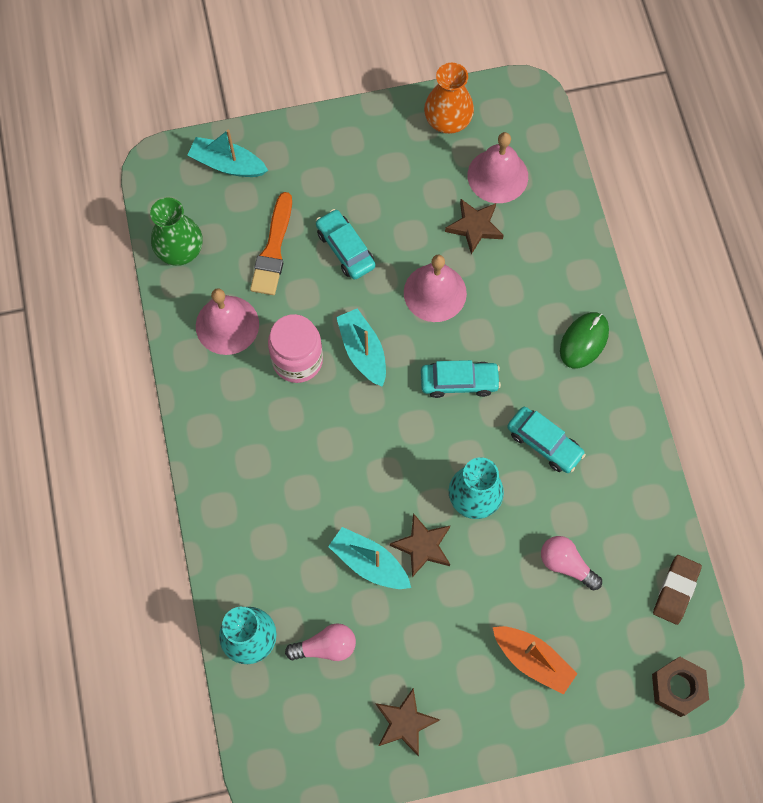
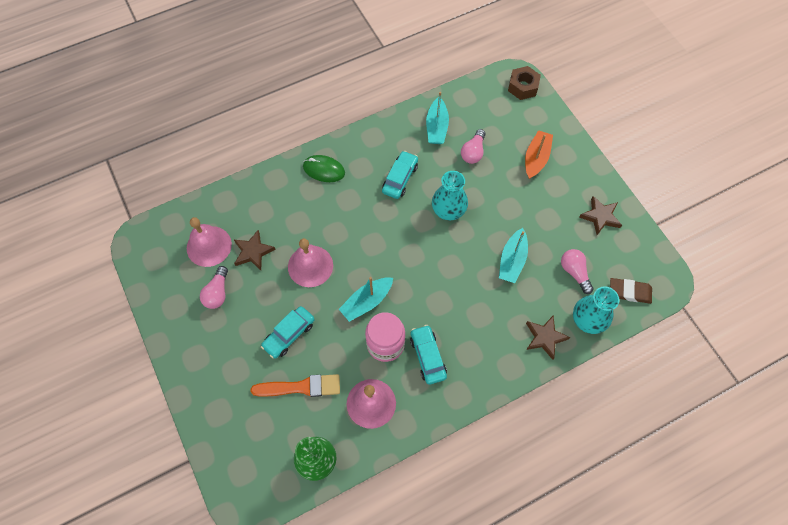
camera: 105 degrees left, 5 degrees down
(227, 164) = (232, 446): turquoise boat -> turquoise boat (436, 127)
(423, 546) = (490, 232): brown star -> brown star (545, 337)
(427, 176) = (217, 293): none -> pink light bulb
(448, 120) = (167, 289): orange vase -> none
(459, 382) = (372, 236): turquoise car -> turquoise car (428, 356)
(676, 590) = (468, 96): brown eraser -> brown eraser (629, 292)

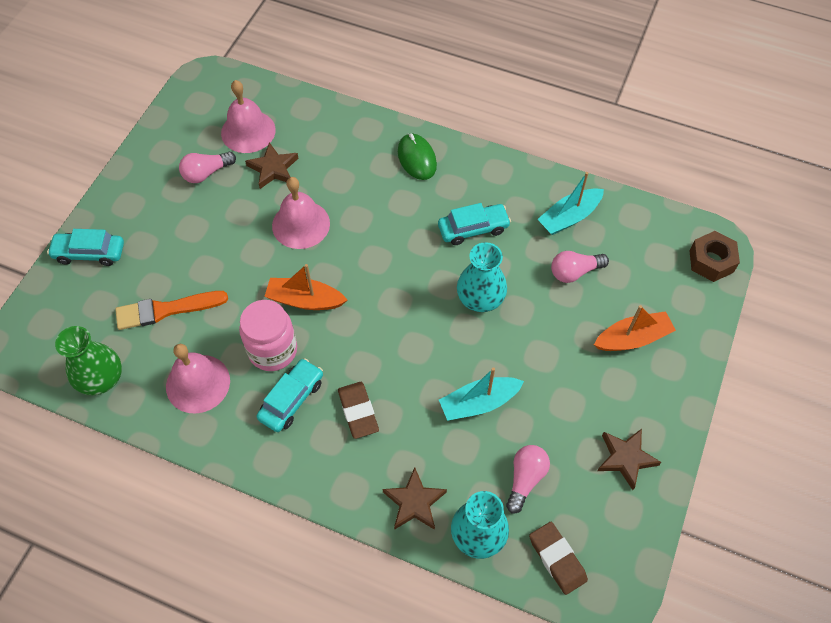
camera: 50 degrees right, 5 degrees down
(289, 334) = (212, 260): turquoise car -> turquoise car (89, 253)
(301, 387) = (166, 310): orange brush -> orange brush turned 120 degrees clockwise
(366, 302) = (305, 300): turquoise boat -> orange boat
(466, 326) = (358, 411): none -> brown eraser

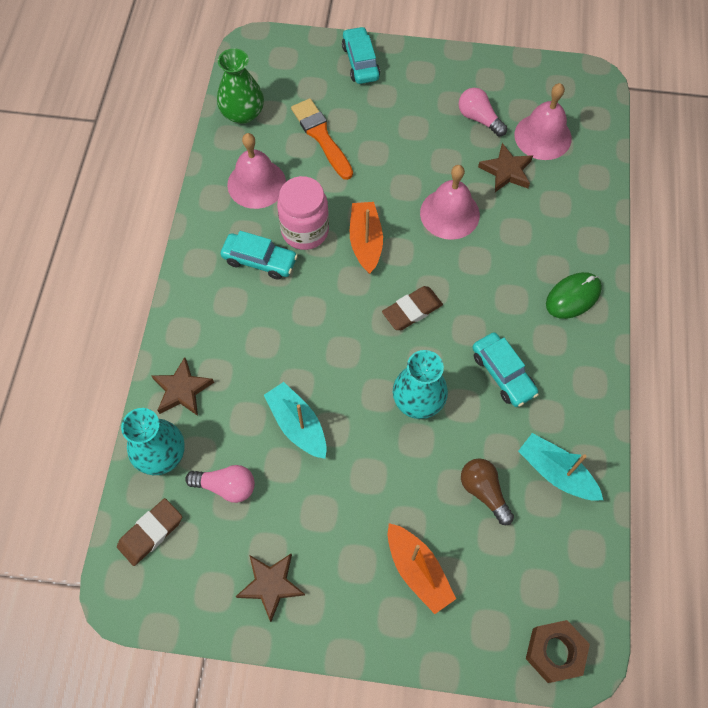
camera: 75 degrees right, 5 degrees up
(358, 411) = (261, 319): brown eraser -> brown eraser (412, 310)
(574, 272) = (484, 491): pink light bulb -> brown light bulb

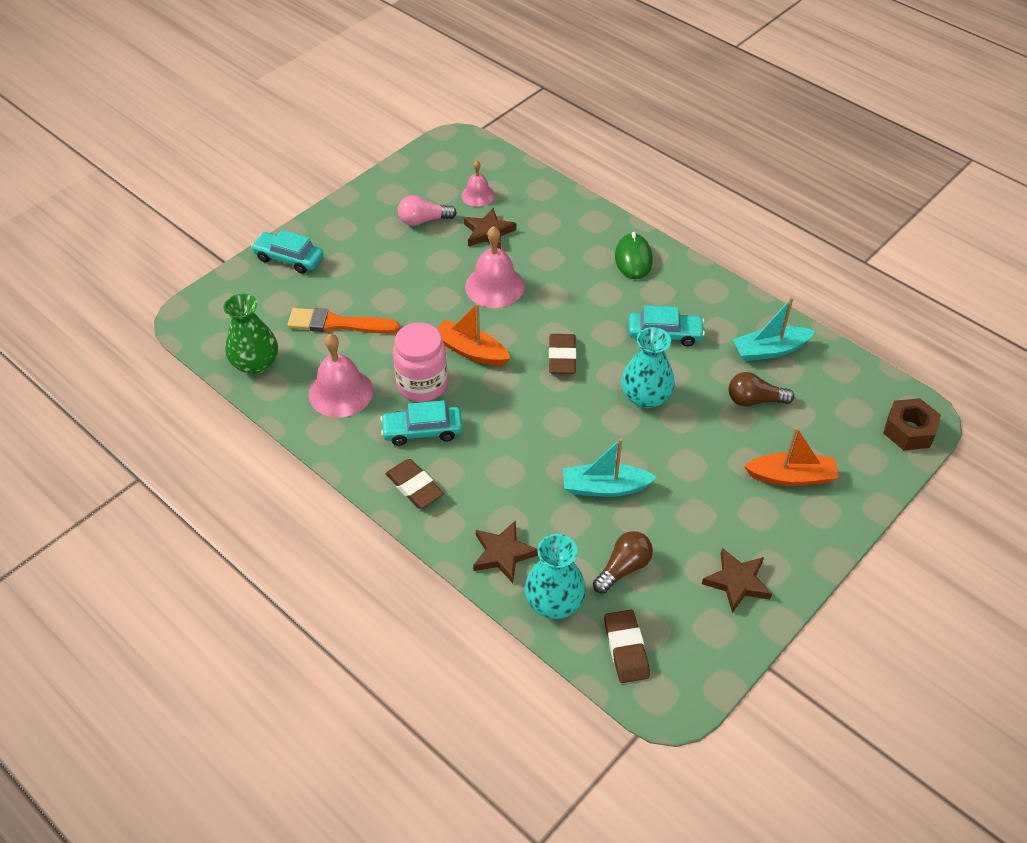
camera: 55 degrees left, 15 degrees down
(203, 290) = (414, 486): none -> brown eraser
(226, 486) = (623, 568): pink light bulb -> brown light bulb
(260, 260) = (422, 431): turquoise car -> turquoise car turned 150 degrees counterclockwise
(543, 136) = (477, 195): pink bell -> pink bell, size x0.60

